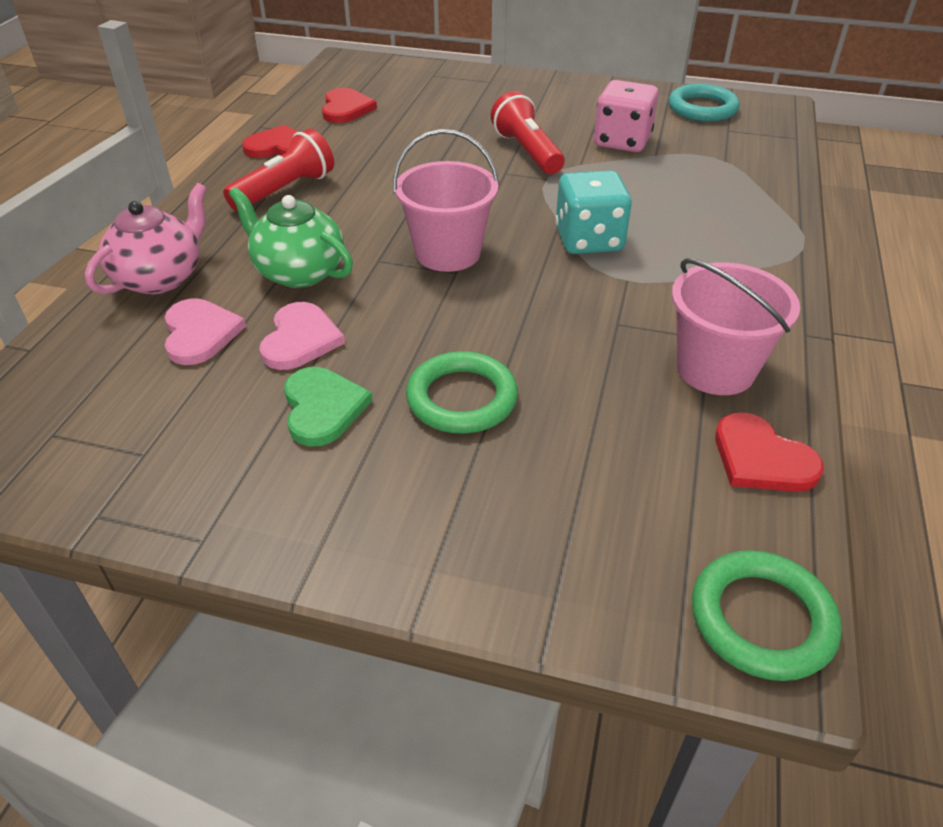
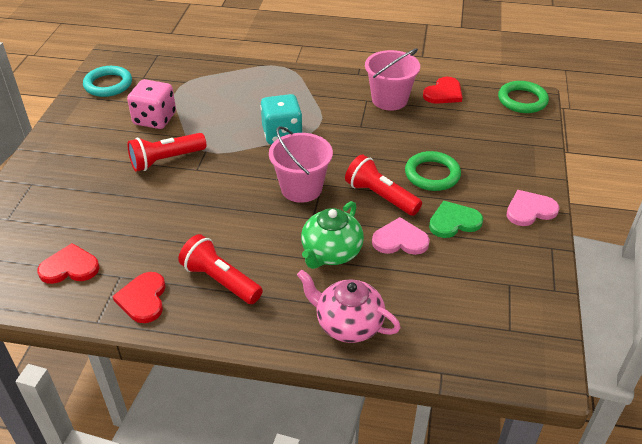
camera: 95 degrees left, 0 degrees up
(200, 333) = (405, 286): pink heart -> pink heart (530, 210)
(412, 329) = (380, 196): none -> red flashlight

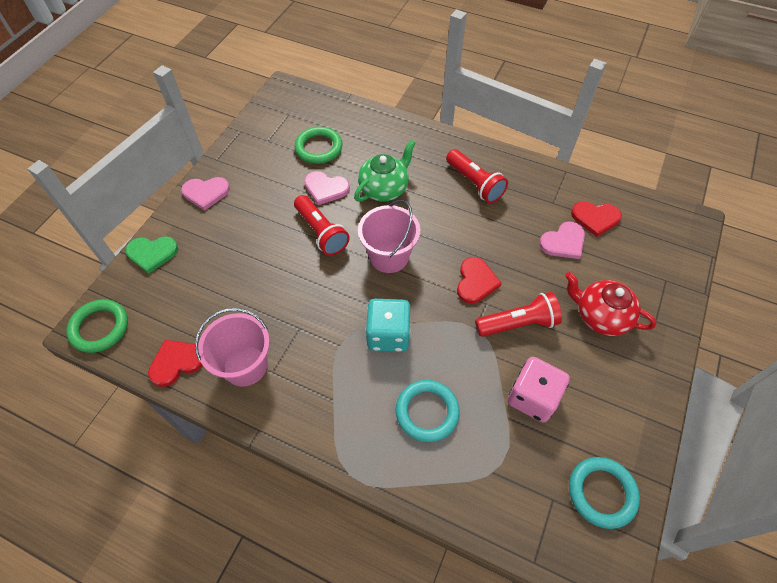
camera: 165 degrees left, 15 degrees up
(85, 178) = (600, 316): none -> red teapot
(113, 234) = (563, 242): none -> pink heart
(143, 299) = (533, 181): red heart -> red heart (475, 282)
(238, 99) = (427, 412): none -> turquoise ring
(348, 324) = (391, 136): pink teapot -> none
(432, 174) = (262, 246): green ring -> green ring (319, 148)
(454, 222) = (274, 195): green heart -> green heart (152, 253)

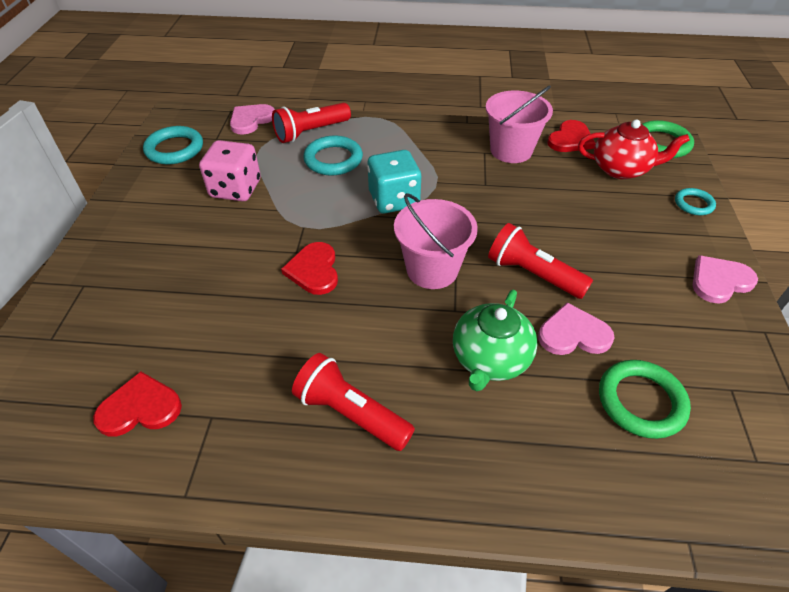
camera: 160 degrees right, 10 degrees down
(152, 253) = (693, 204): green heart -> turquoise ring
(518, 323) = (255, 242): red flashlight -> red flashlight (311, 132)
(563, 242) = (196, 352): pink heart -> pink heart (251, 120)
(600, 316) = (154, 273): red teapot -> red teapot (621, 169)

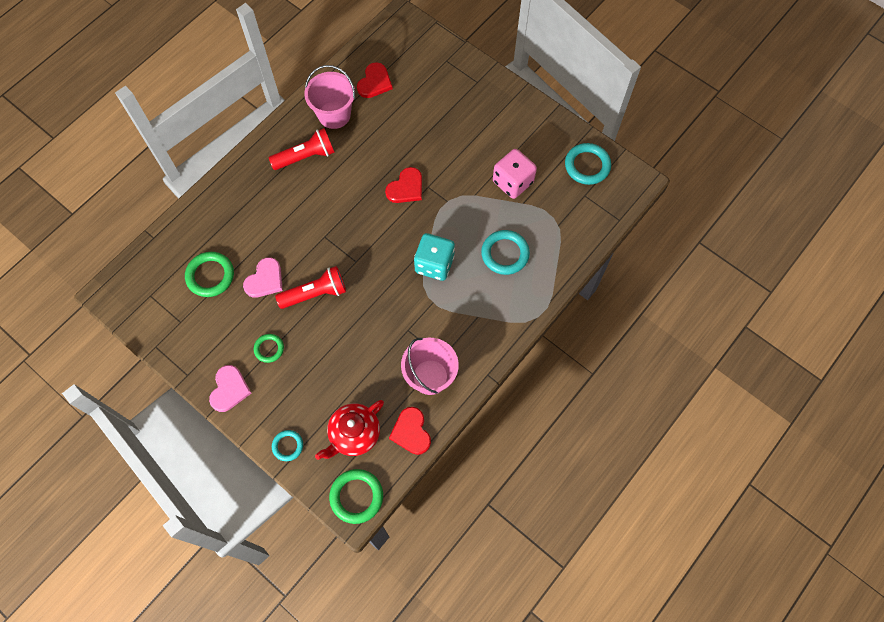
camera: 125 degrees right, 20 degrees up
(251, 120) = (595, 227): pink heart -> none
(311, 132) = (550, 258): red flashlight -> none
(314, 270) = (406, 188): red heart -> red heart turned 105 degrees clockwise
(432, 270) = (360, 245): pink bucket -> pink bucket (334, 115)
(490, 359) = (284, 230): green teapot -> none
(638, 275) = (269, 349): none -> green ring

